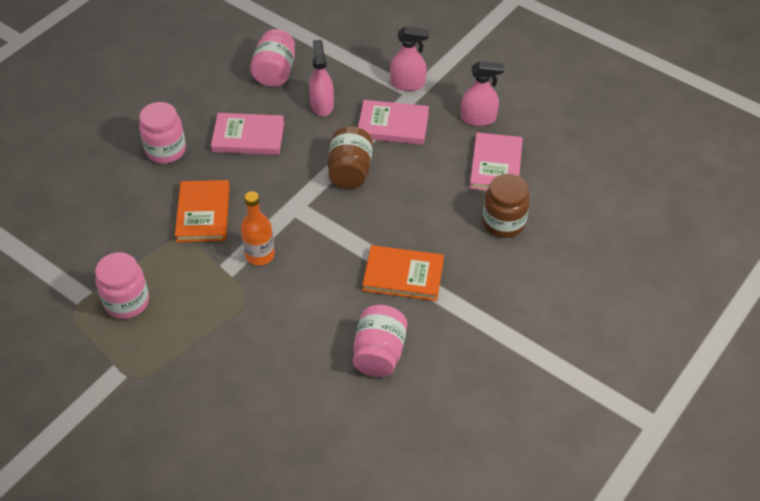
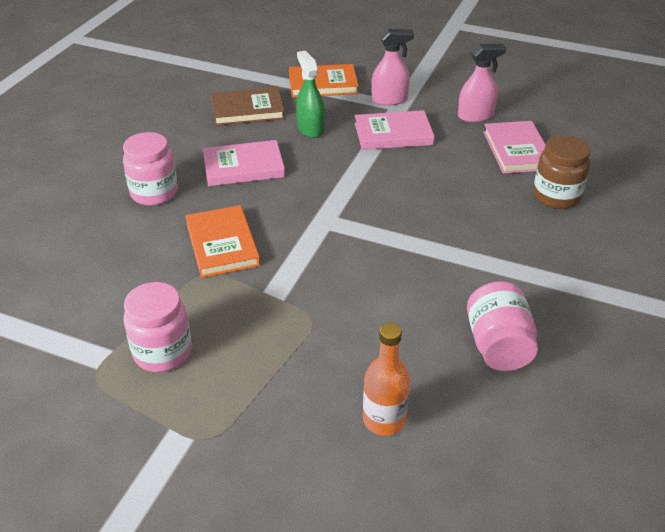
camera: 15 degrees left, 10 degrees down
(260, 255) = (307, 273): orange bottle -> orange bottle (384, 420)
(275, 72) = (247, 110): pink jar -> brown book
(322, 105) = (310, 129): pink spray bottle -> green spray bottle
(350, 171) = (369, 179): brown jar -> none
(403, 275) = (480, 263): orange book -> orange book (323, 84)

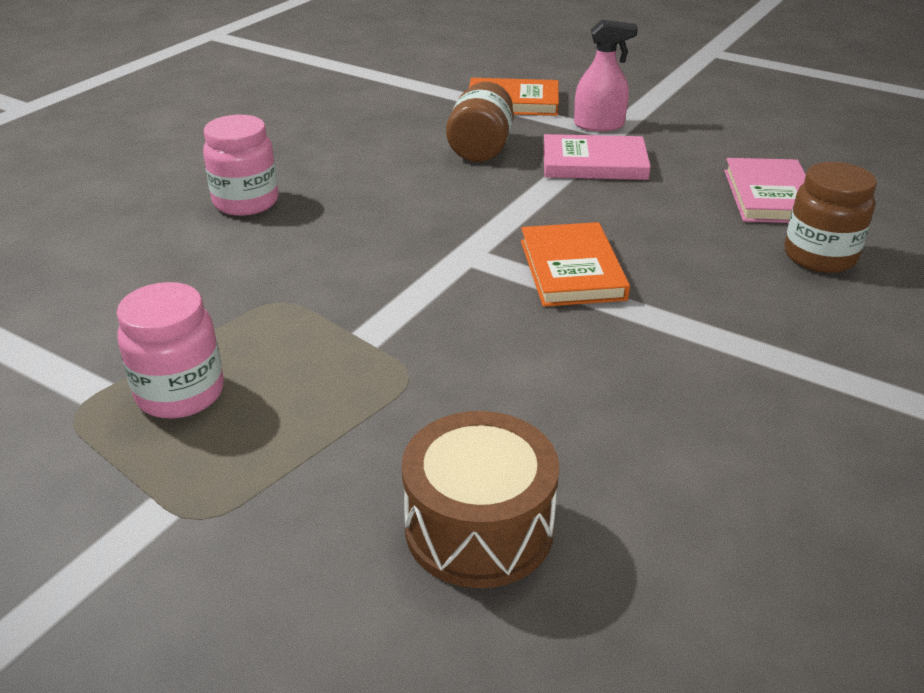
camera: 10 degrees right, 5 degrees down
(222, 244) = (315, 269): orange book -> orange book (572, 269)
(243, 167) = (376, 183): pink book -> none
(247, 110) = (403, 122): brown book -> none
(310, 129) = (481, 148): green spray bottle -> brown jar
(384, 420) = (479, 528): orange bottle -> brown drum
(475, 116) = (717, 152): pink spray bottle -> none
(498, 345) = (688, 444): pink jar -> none

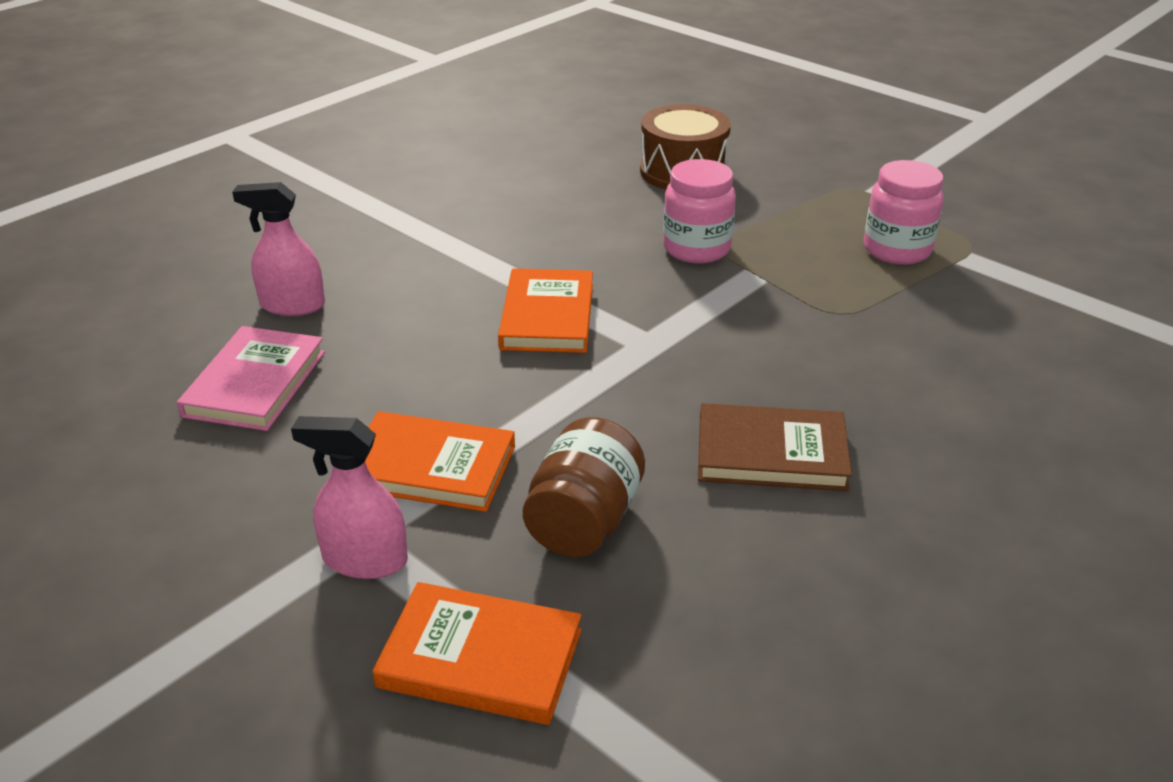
camera: 170 degrees left, 0 degrees up
(246, 202) = (922, 446): pink jar -> pink jar (696, 249)
(360, 189) = (771, 453): none -> brown book
(594, 163) = (431, 467): pink book -> orange book
(819, 256) = (292, 305): brown jar -> pink spray bottle

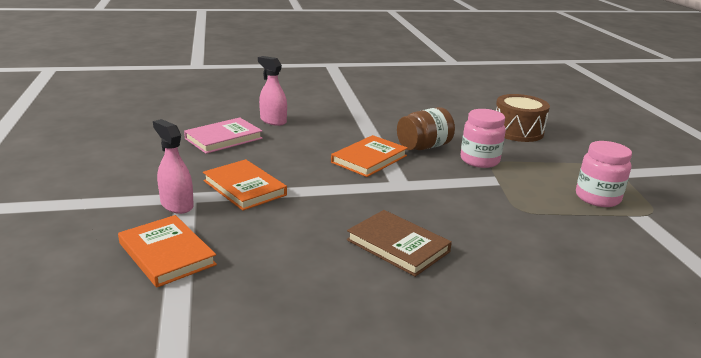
camera: 35 degrees right, 10 degrees down
(584, 521) = (275, 231): brown jar -> brown jar (424, 147)

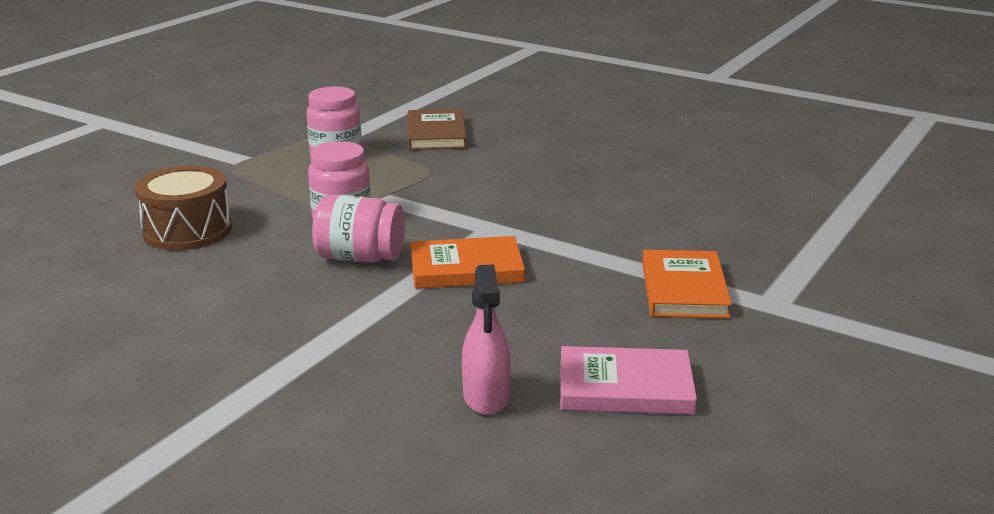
camera: 135 degrees left, 0 degrees up
(167, 254) = (833, 252): orange book -> none
(177, 205) = (790, 298): pink spray bottle -> none
(398, 246) = (601, 188): brown book -> brown book (436, 134)
(424, 147) = (360, 257): brown jar -> pink jar

